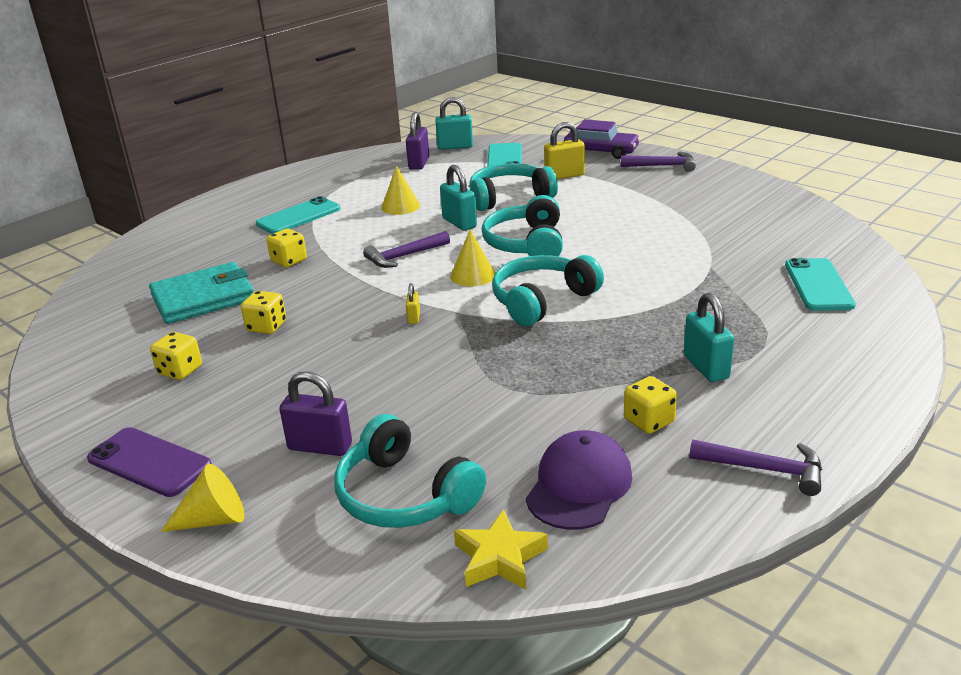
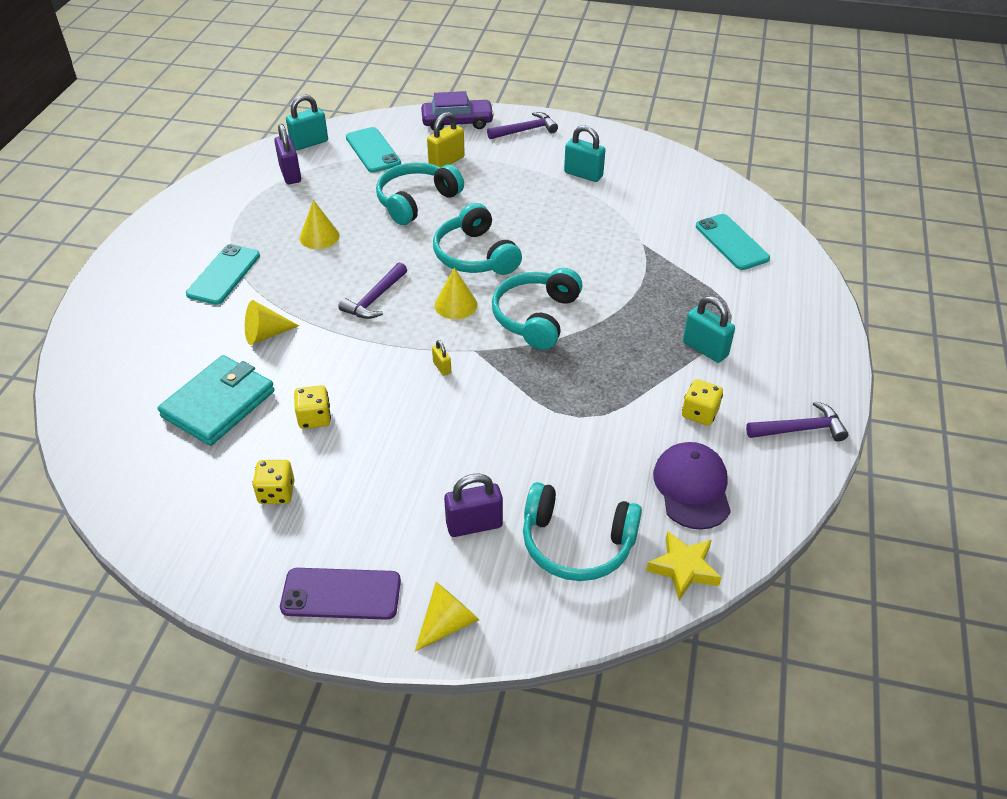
camera: 30 degrees left, 15 degrees up
(289, 261) = (265, 334): yellow dice -> yellow cone
(459, 223) = (394, 244): turquoise padlock -> turquoise padlock (583, 174)

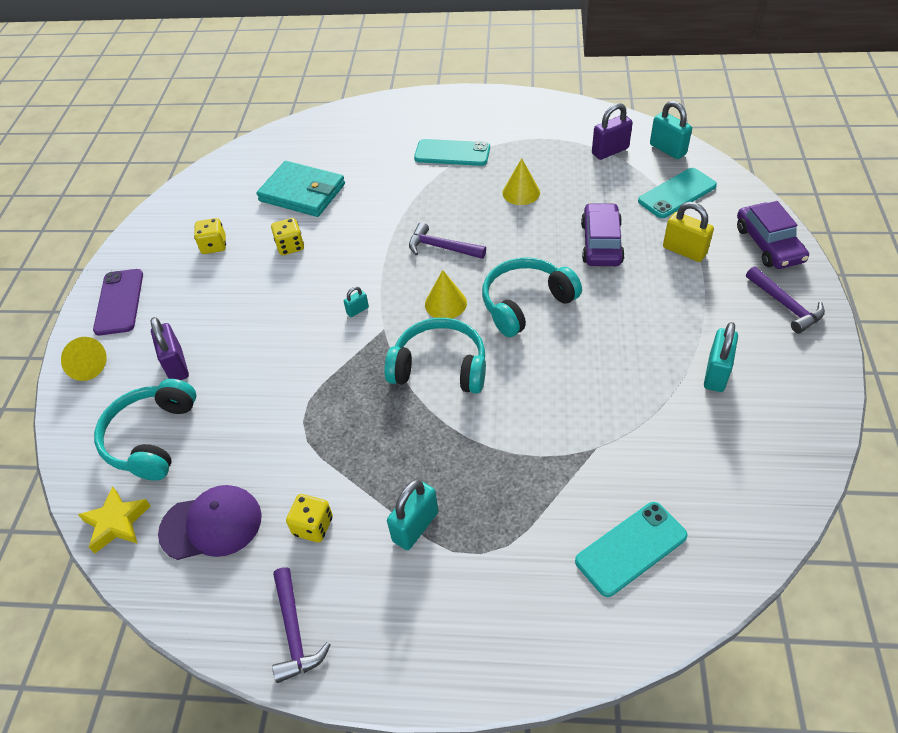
camera: 85 degrees right, 5 degrees up
(265, 334) = (383, 195): yellow cone -> none
(416, 201) = (601, 243): turquoise headphones -> purple car
(442, 367) = (357, 310): yellow padlock -> turquoise padlock

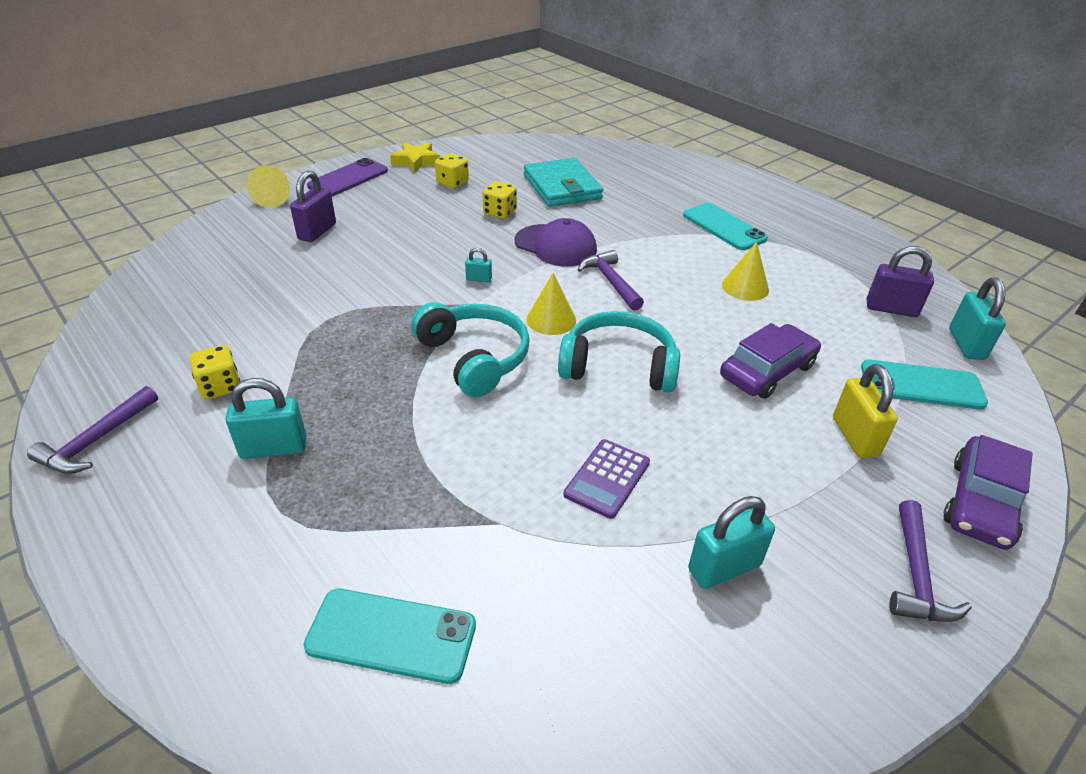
camera: 40 degrees right, 10 degrees down
(117, 523) = (140, 290): yellow star -> yellow star (416, 161)
(152, 438) = (236, 260): turquoise headphones -> none
(211, 524) = (176, 333): purple cap -> purple cap (555, 246)
(611, 376) = (607, 479): none -> purple calculator

